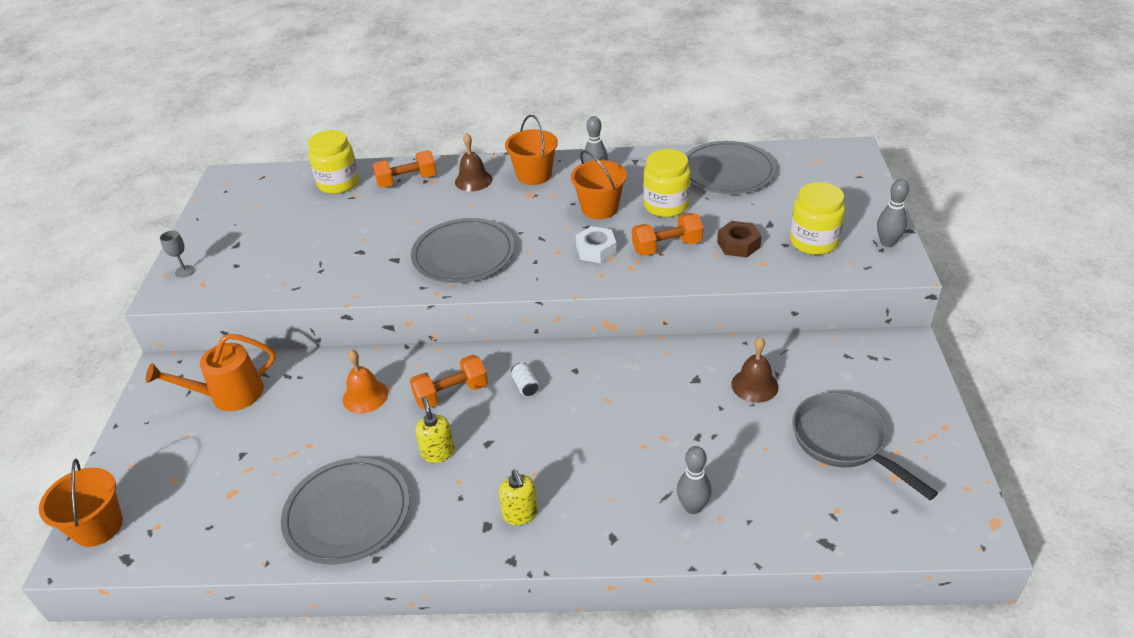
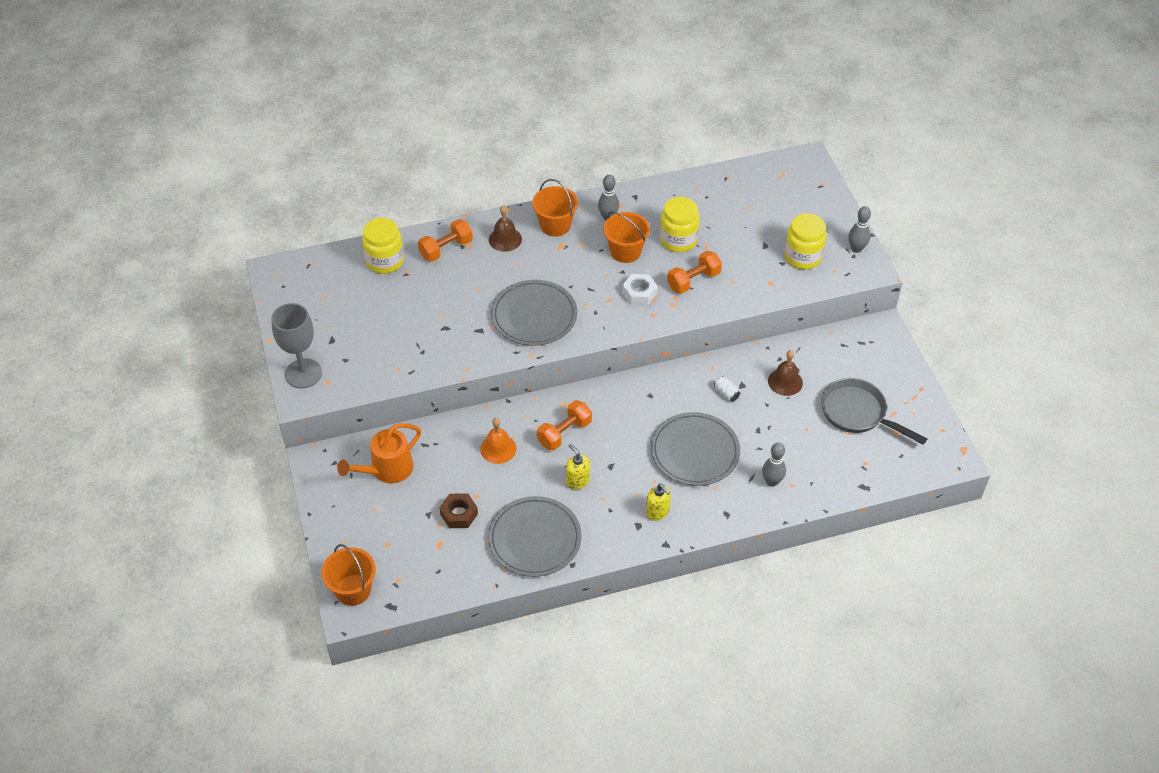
camera: 20 degrees left, 10 degrees up
(184, 271) = (303, 373): grey goblet -> grey goblet, size x2.27
(525, 386) = (618, 415): white can -> white can (726, 393)
(727, 172) = (715, 197): grey plate -> grey plate (695, 451)
(738, 244) = (747, 269): brown nut -> brown nut (459, 514)

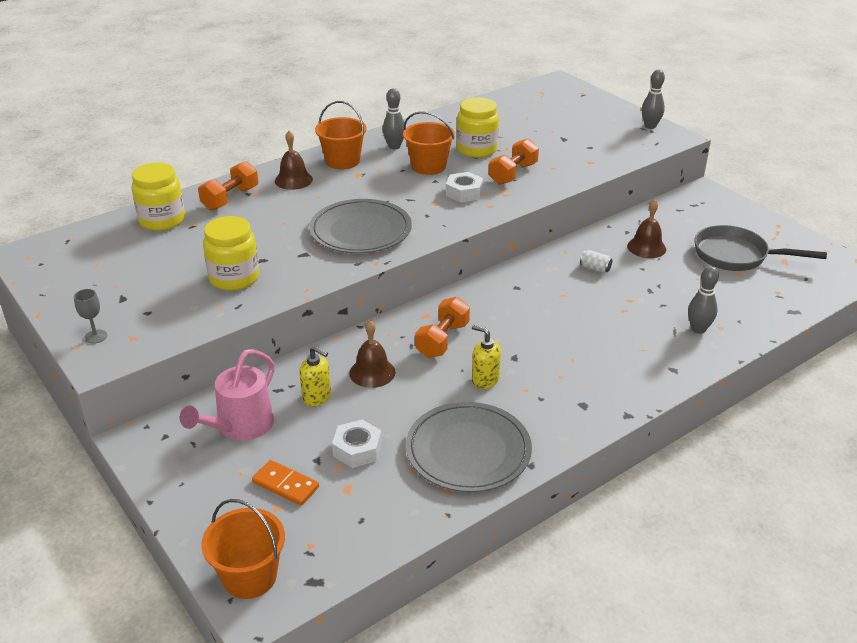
camera: 20 degrees left, 15 degrees down
(303, 373) = (95, 336): grey goblet -> grey goblet, size x0.44
(387, 469) = (240, 426): orange watering can -> pink watering can
(400, 528) = (285, 485): none -> orange domino
(459, 514) = (357, 449): brown nut -> white nut
(498, 449) = (372, 372): orange bell -> brown bell
(657, 512) = (596, 386): yellow soap dispenser -> yellow soap dispenser (317, 397)
(695, 451) = (598, 323): grey plate -> none
(802, 257) = (605, 140): yellow jar -> yellow jar (234, 278)

